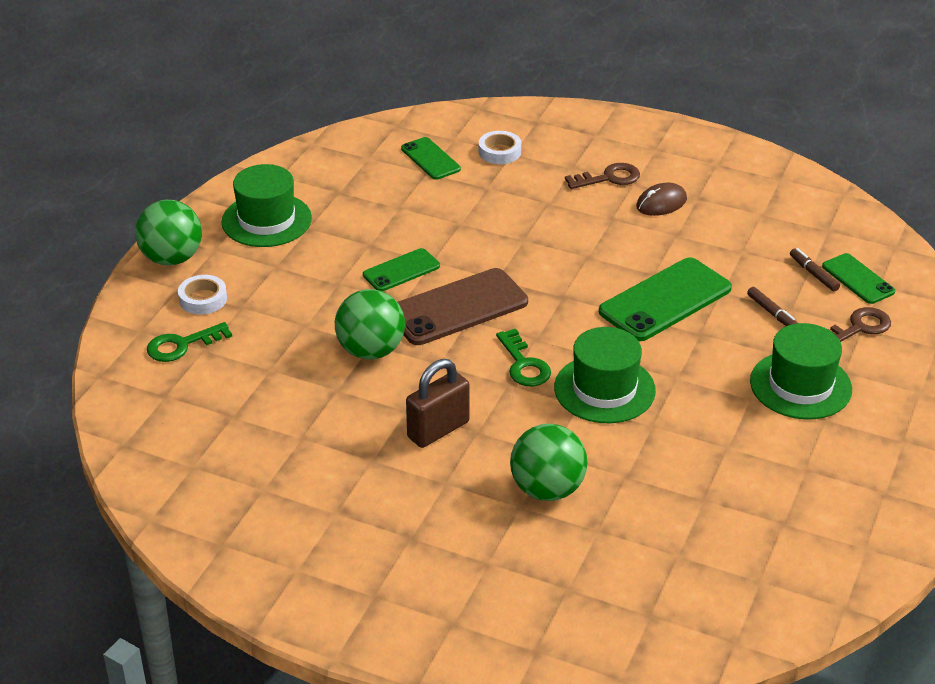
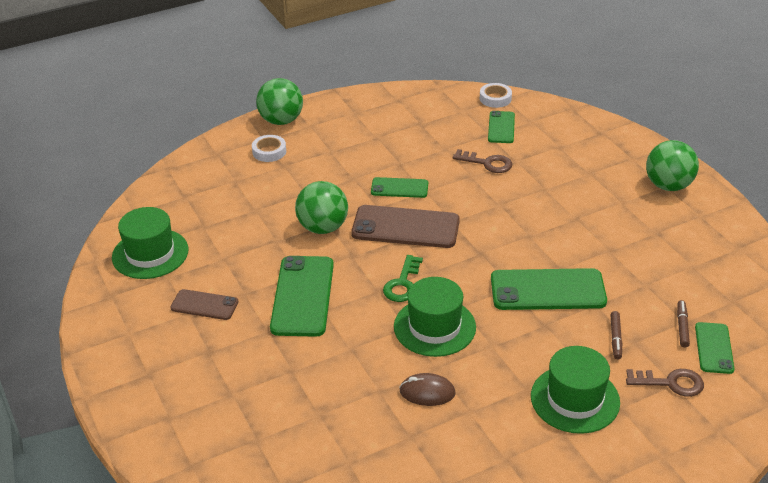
camera: 40 degrees right, 0 degrees up
(182, 345) = (227, 172): green key -> none
(266, 220) = (358, 122): green hat -> green hat (150, 253)
(344, 495) = (204, 305): none -> brown phone
(438, 430) = (303, 296): brown padlock -> green phone
(499, 152) = (552, 142): white tape -> white tape (495, 98)
(547, 489) = (321, 370): green ball -> green ball (668, 186)
(609, 178) = (607, 191): brown key -> brown key (487, 163)
(661, 203) = (625, 224): brown mouse -> brown mouse (427, 392)

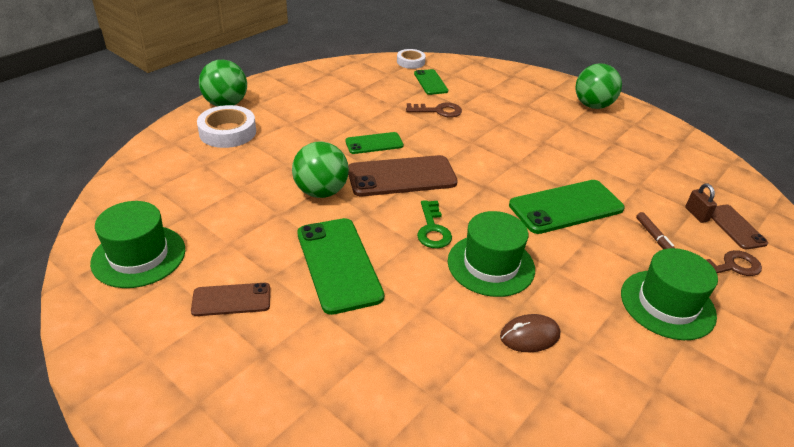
camera: 25 degrees left, 0 degrees up
(269, 151) = (228, 132): white tape -> white tape, size x1.60
(682, 327) = (696, 214): brown marker -> brown padlock
(714, 348) = (735, 227): green phone -> brown phone

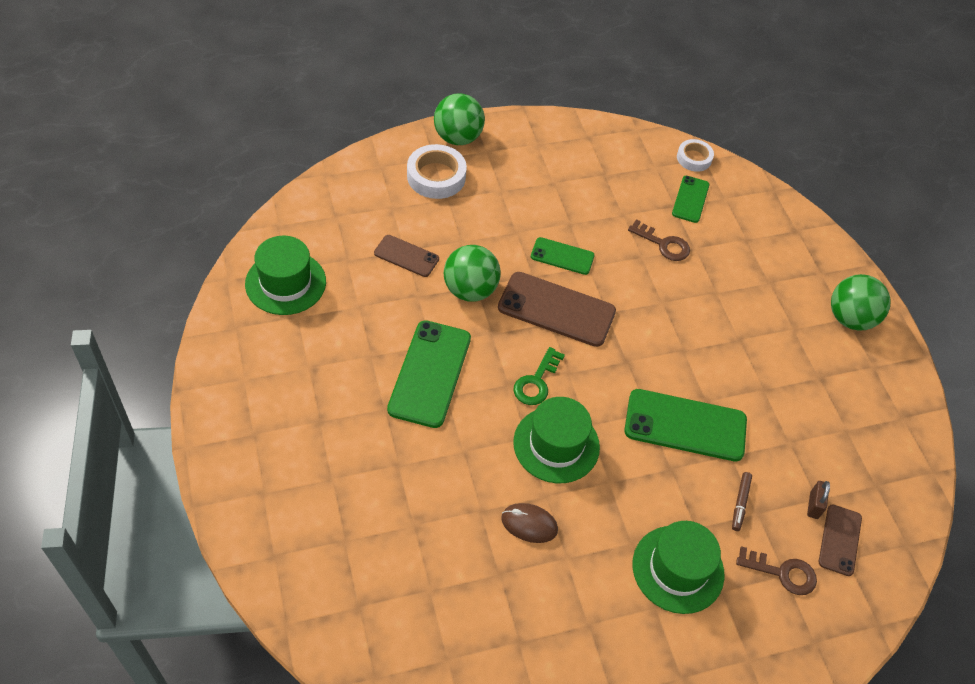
camera: 30 degrees right, 15 degrees up
(231, 300) = (327, 361): brown phone -> brown phone (406, 256)

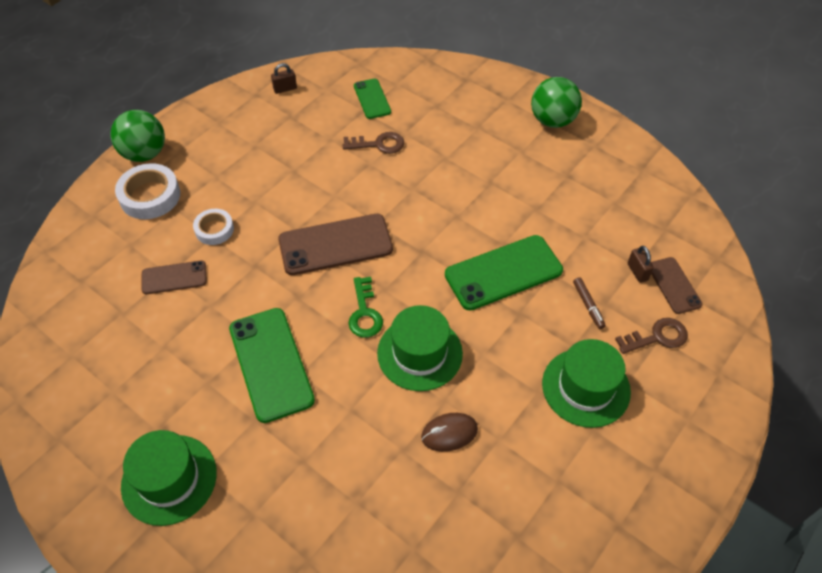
camera: 30 degrees left, 0 degrees up
(285, 283) = (78, 369): green hat -> green hat (169, 479)
(470, 290) = (252, 272): green ball -> none
(562, 256) = (307, 199): green phone -> none
(618, 146) = (285, 89): none -> brown padlock
(694, 158) = (350, 67): white tape -> white tape (214, 229)

